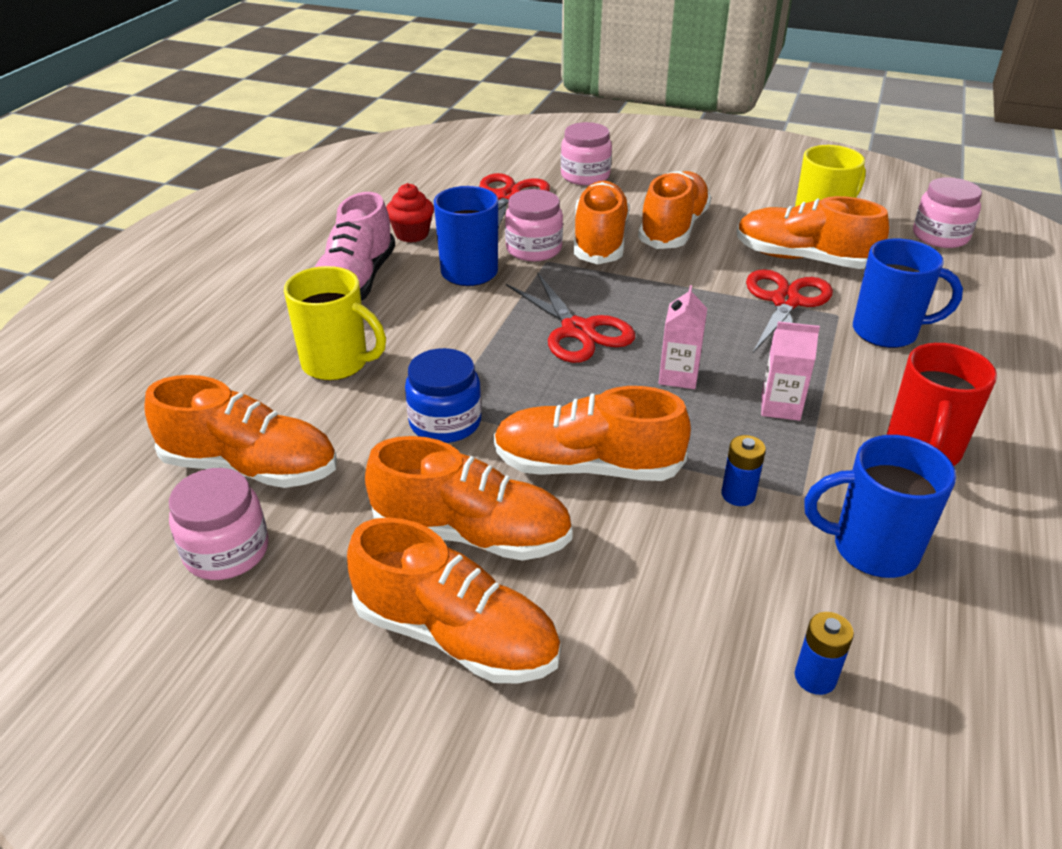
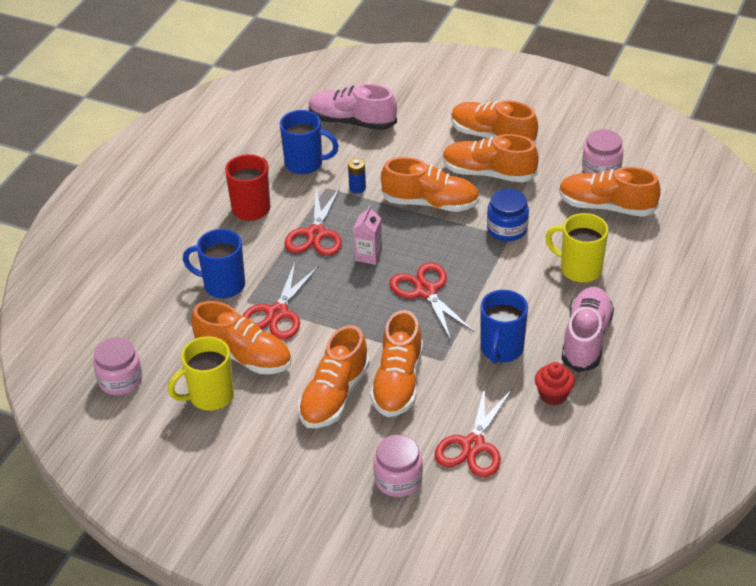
camera: 175 degrees left, 5 degrees up
(533, 249) = (452, 374): pink jar -> none
(780, 407) = (315, 234): pink carton -> red scissors
(815, 677) = (352, 121): blue battery -> pink shoe

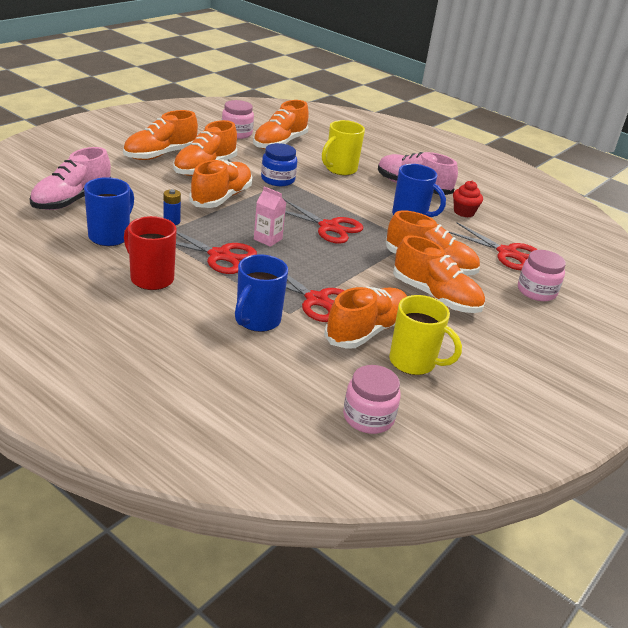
camera: 80 degrees left, 10 degrees down
(210, 396) = (414, 362): yellow mug -> yellow mug turned 45 degrees counterclockwise
(425, 291) = (329, 227): red scissors -> red scissors turned 135 degrees counterclockwise

